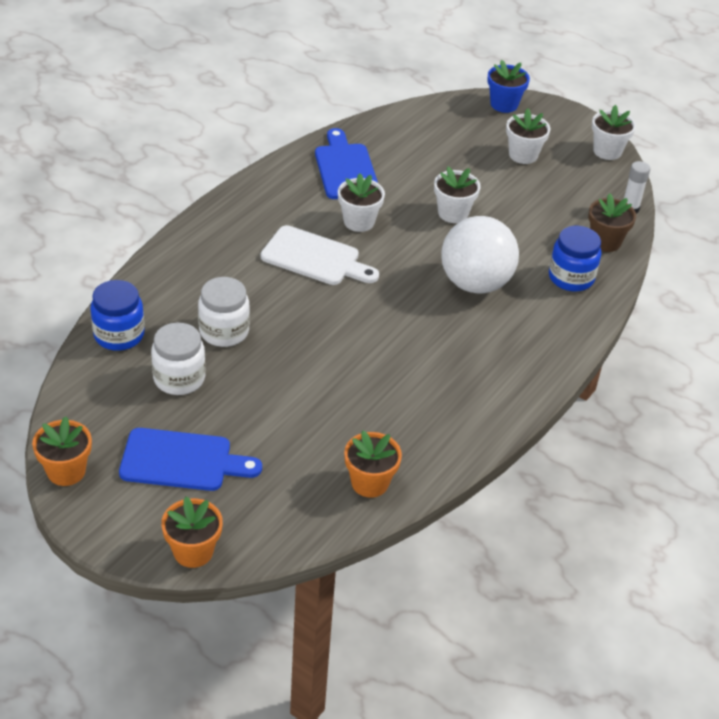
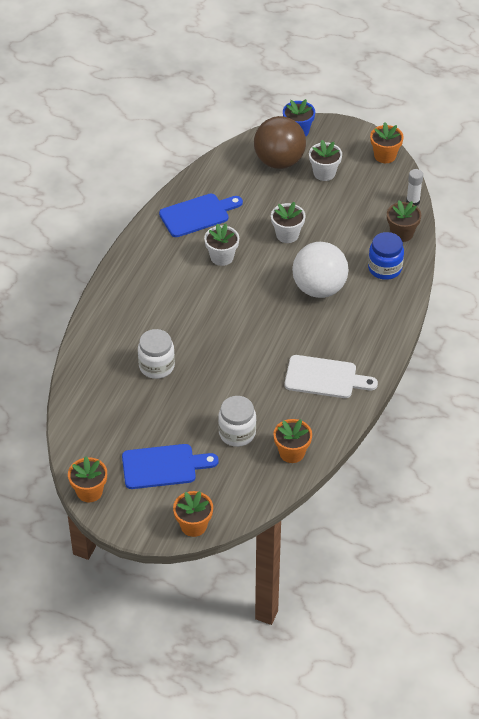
camera: 10 degrees left, 5 degrees up
(119, 335) = (85, 386): blue jar -> none
(179, 378) = (139, 408): white jar -> white jar (237, 433)
(315, 258) = (200, 294): white cutting board -> white cutting board (325, 378)
(345, 169) = (197, 214): blue cutting board -> blue cutting board turned 90 degrees clockwise
(469, 132) = (279, 161): none -> brown ball
(607, 151) = (385, 155): white flower pot -> orange flower pot

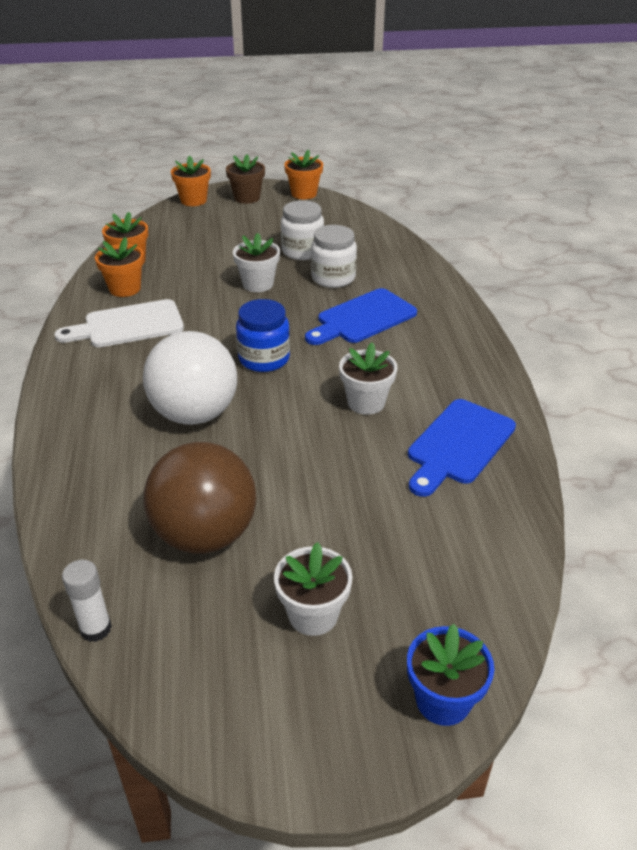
camera: 150 degrees right, 10 degrees down
(163, 466) = (253, 221): blue cutting board -> blue cutting board (363, 318)
(237, 433) = (199, 258): white jar -> white jar (302, 251)
(279, 161) = (418, 600): brown ball -> brown ball (205, 535)
(287, 235) = (296, 469): white flower pot -> white flower pot (258, 284)
(384, 268) = (103, 478): blue jar -> blue jar (264, 359)
(385, 155) = (207, 726): orange flower pot -> orange flower pot (125, 289)
(401, 233) = (95, 550): brown flower pot -> brown flower pot (247, 198)

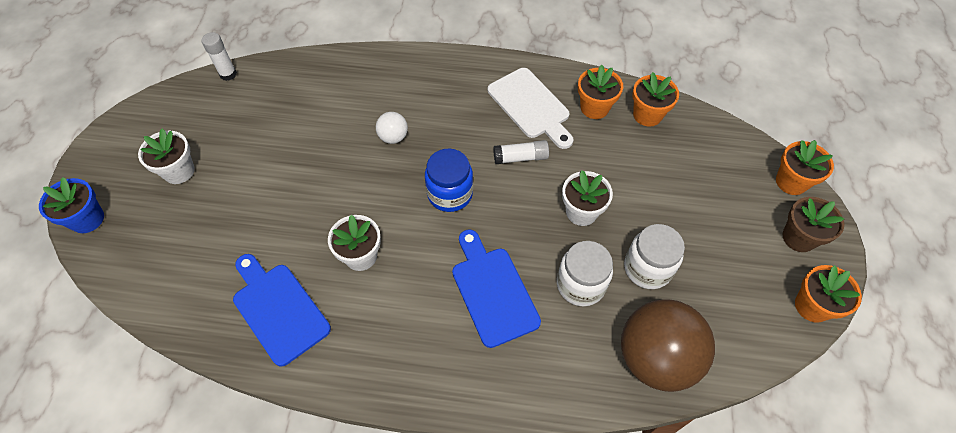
camera: 105 degrees right, 20 degrees up
(128, 325) = (531, 106): white cutting board -> white cutting board turned 150 degrees clockwise
(195, 414) = (393, 137): white ball -> white ball, size x0.45
(202, 323) = (521, 157): none -> white glue stick
(205, 535) = (269, 128): brown ball -> brown ball (655, 358)

